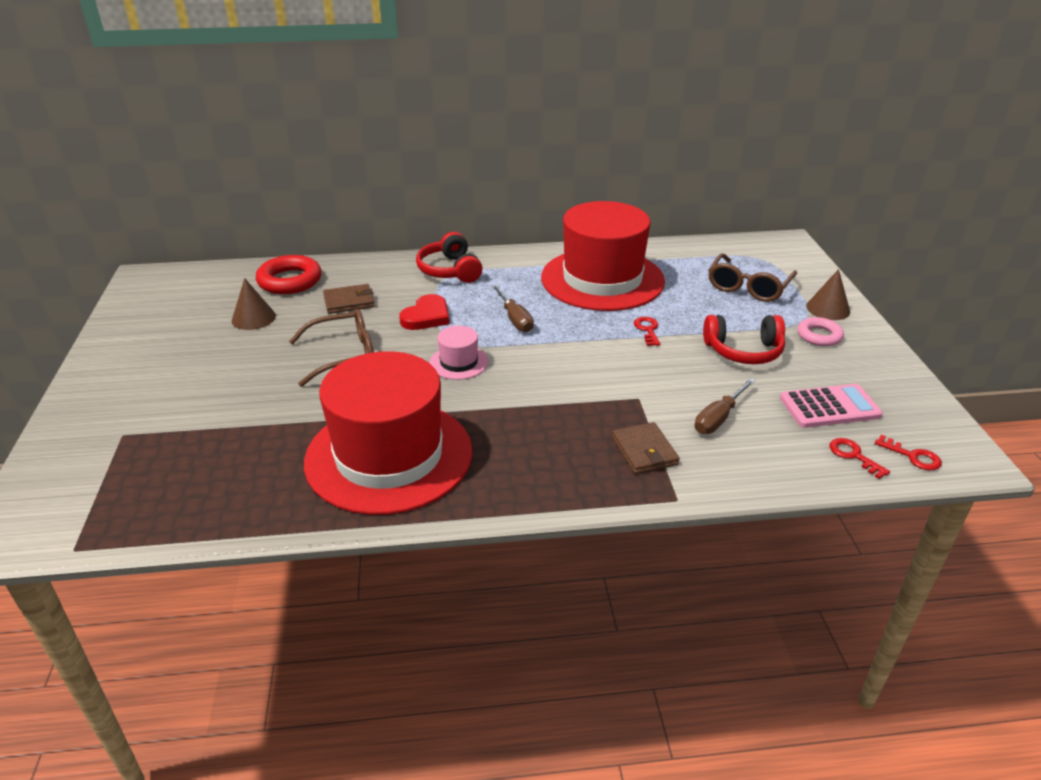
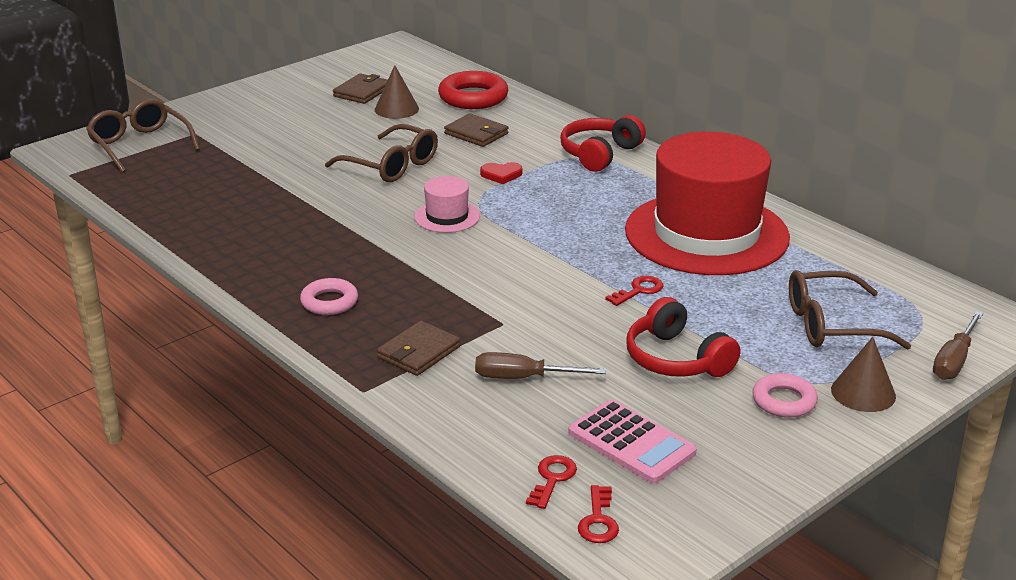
camera: 55 degrees right, 5 degrees down
(88, 477) = (140, 145): none -> brown glasses
(197, 321) = (362, 92): none -> brown wallet
(389, 456) = (279, 238): red hat -> none
(426, 316) = (501, 175): red heart -> red heart, size x0.65
(515, 319) = (557, 216): brown screwdriver -> brown screwdriver (954, 361)
(526, 467) = (329, 302): none -> pink ring

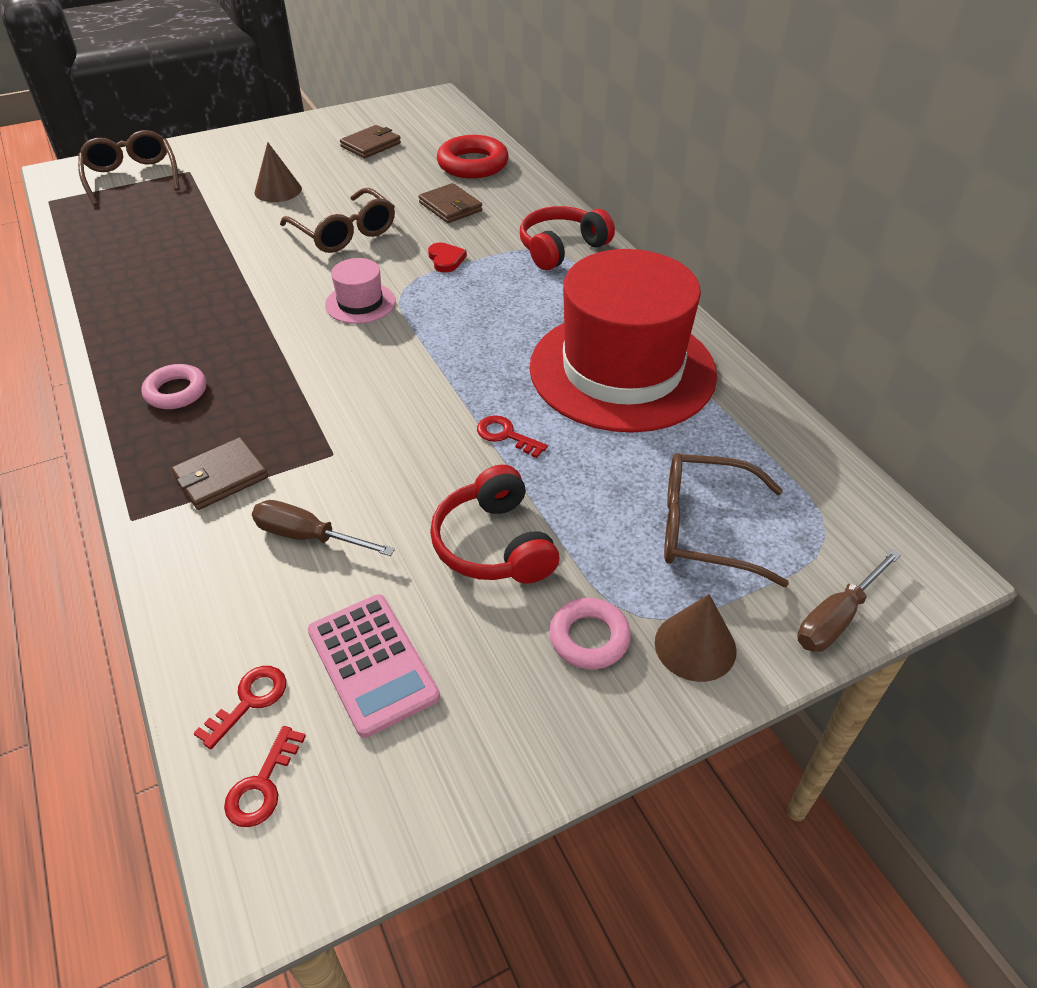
camera: 15 degrees right, 15 degrees up
(396, 109) = (391, 168): brown cone -> brown cone (278, 190)
(501, 175) = (446, 259): red heart -> red heart turned 120 degrees counterclockwise
(639, 290) = (505, 435): red key -> red key turned 120 degrees counterclockwise

